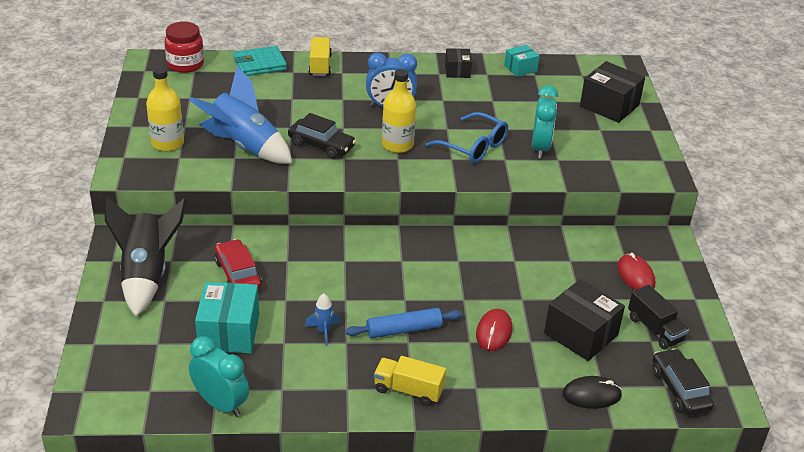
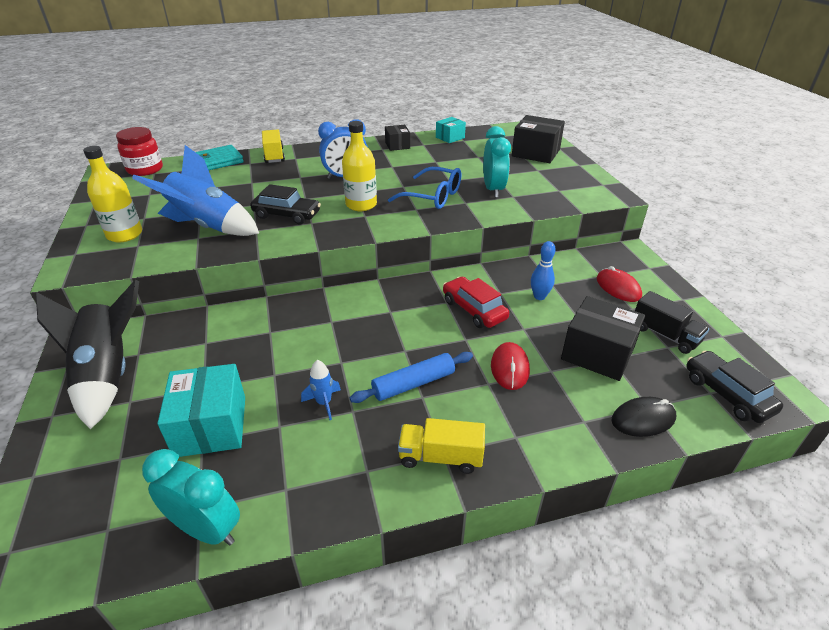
camera: 10 degrees left, 0 degrees up
(238, 275) = (216, 356): red car -> red car (474, 310)
(551, 271) = (539, 296): none -> blue bowling pin

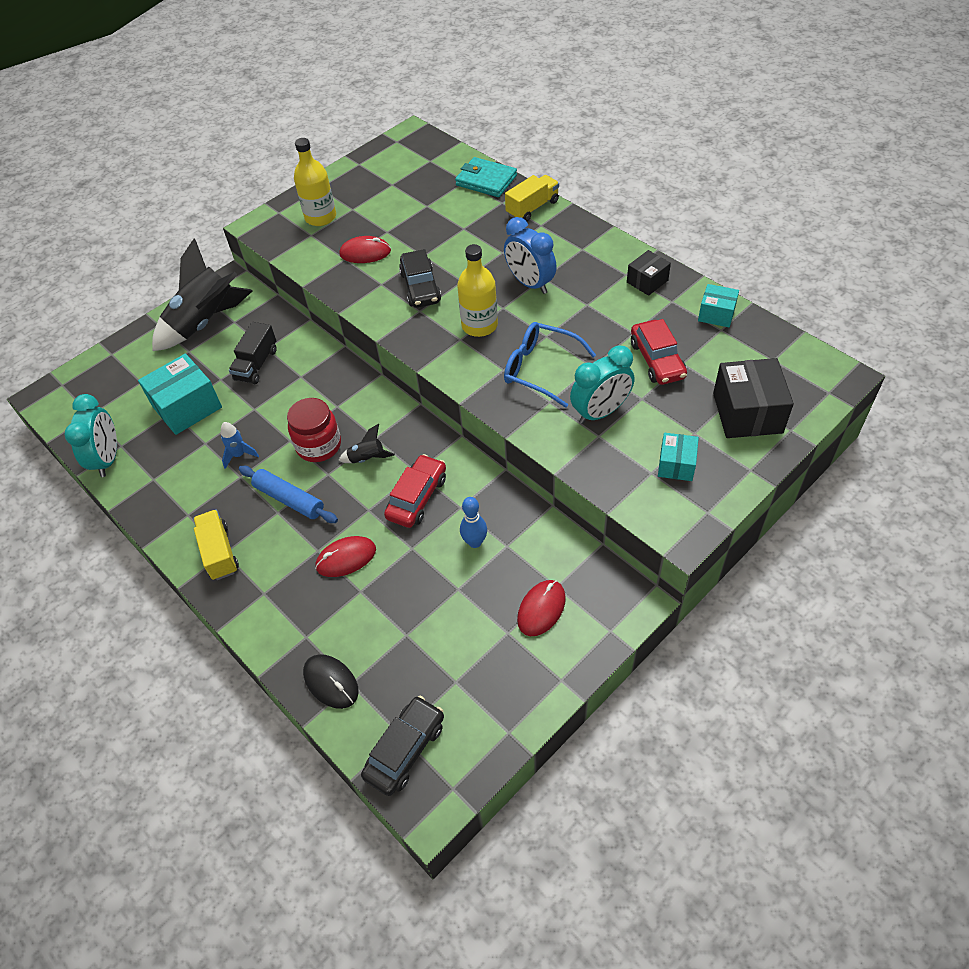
camera: 65 degrees right, 15 degrees up
(145, 169) = (432, 151): red jar -> red jar (319, 446)
(207, 226) = (365, 253): blue rocket -> red mouse
(409, 322) = (367, 459): none -> black rocket
(432, 196) = (541, 369): blue glasses -> blue glasses turned 120 degrees clockwise
(467, 162) = (657, 360): none -> red car
(559, 181) = (676, 465): none -> turquoise box
(597, 353) = (407, 621): black box -> none
(665, 335) = (475, 675): black truck -> black truck (256, 364)

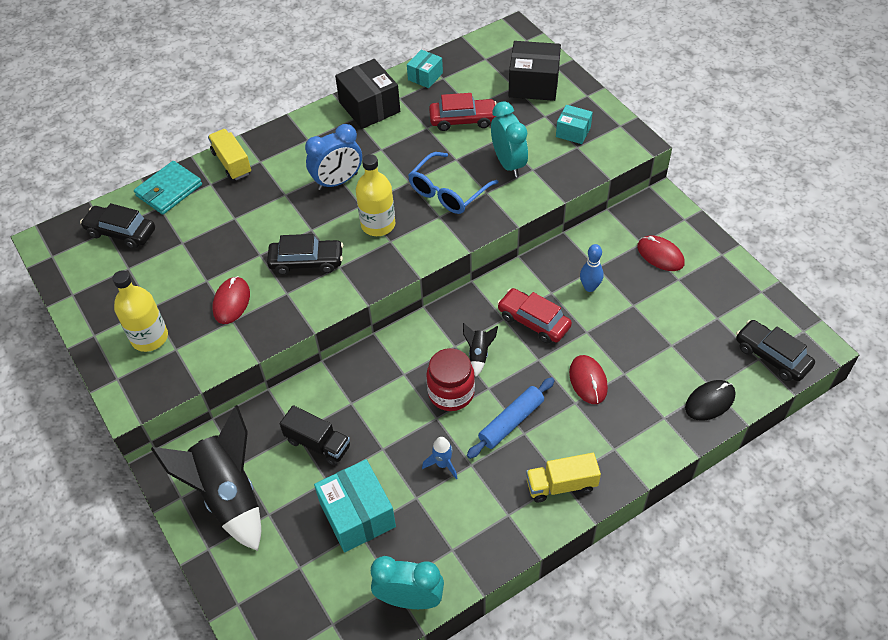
camera: 80 degrees left, 0 degrees up
(430, 168) = (121, 232): none -> black car
(647, 281) = (369, 107): black box -> black box, size x1.74

